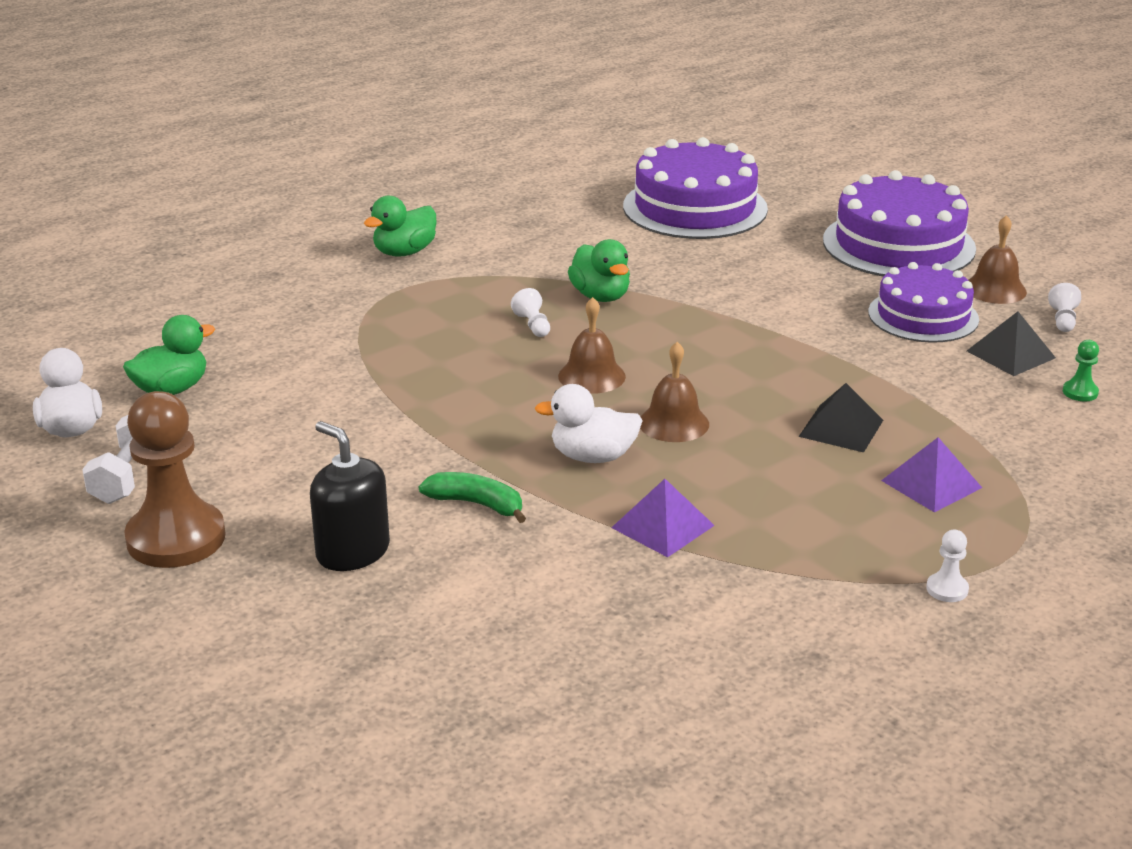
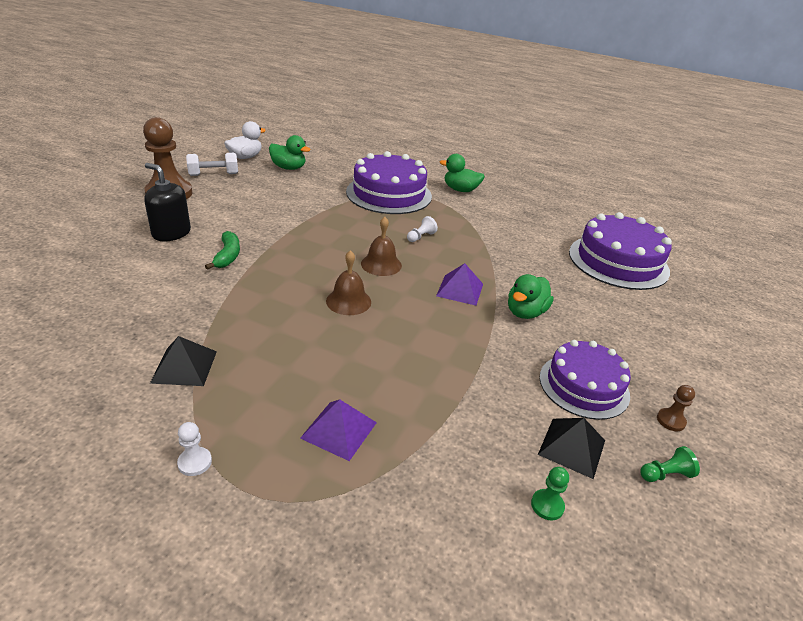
camera: 60 degrees right, 5 degrees up
(353, 551) = (171, 233): black soap dispenser -> black soap dispenser turned 75 degrees counterclockwise
(593, 457) = (294, 281): white duck -> none
(600, 296) = (473, 250): green duck -> green duck (525, 312)
(662, 526) = (230, 318): purple pyramid -> purple pyramid (460, 289)
(841, 428) = (388, 371): black pyramid -> black pyramid (184, 366)
(898, 244) = (679, 355): purple cake -> purple cake (389, 194)
(995, 289) = (670, 420): brown bell -> brown pawn
(1063, 320) = (665, 474): white pawn -> green pawn

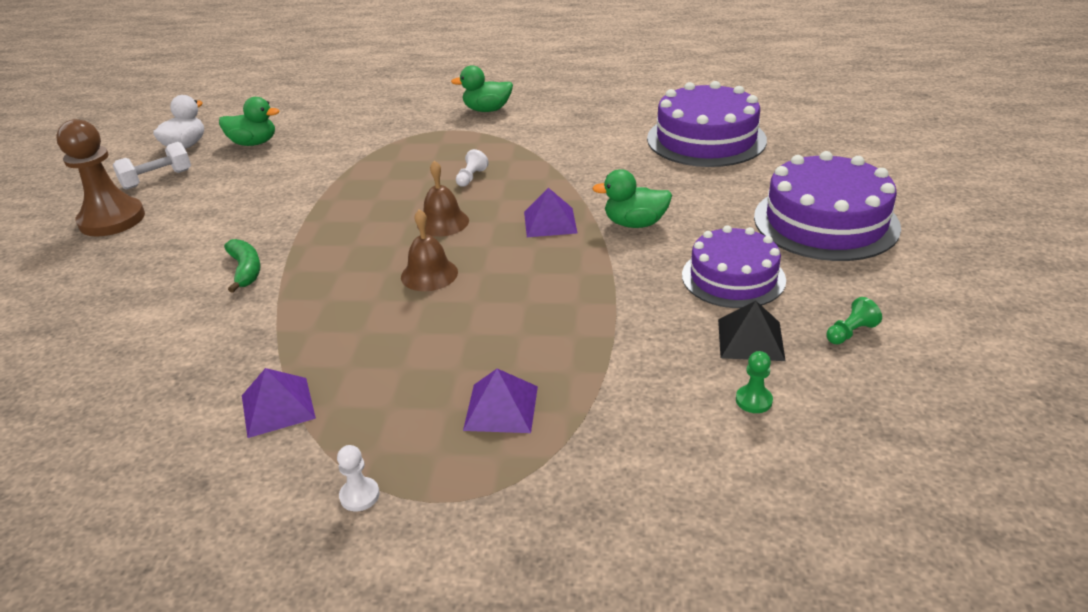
camera: 15 degrees left, 0 degrees up
(171, 233) = (151, 266): black soap dispenser -> none
(184, 366) = (277, 407): black pyramid -> purple pyramid
(389, 194) = (402, 139): purple cake -> purple cake (825, 222)
(525, 312) = (635, 223): green duck -> green duck turned 75 degrees clockwise
(670, 420) = (833, 282): brown pawn -> none

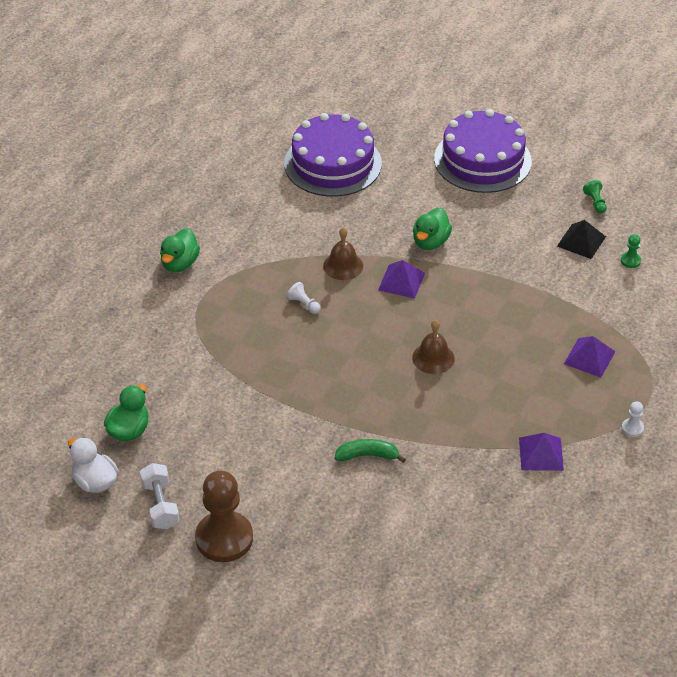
camera: 70 degrees left, 10 degrees up
(443, 222) = (365, 336): brown bell -> brown bell (343, 266)
(733, 277) = (519, 223): purple cake -> none

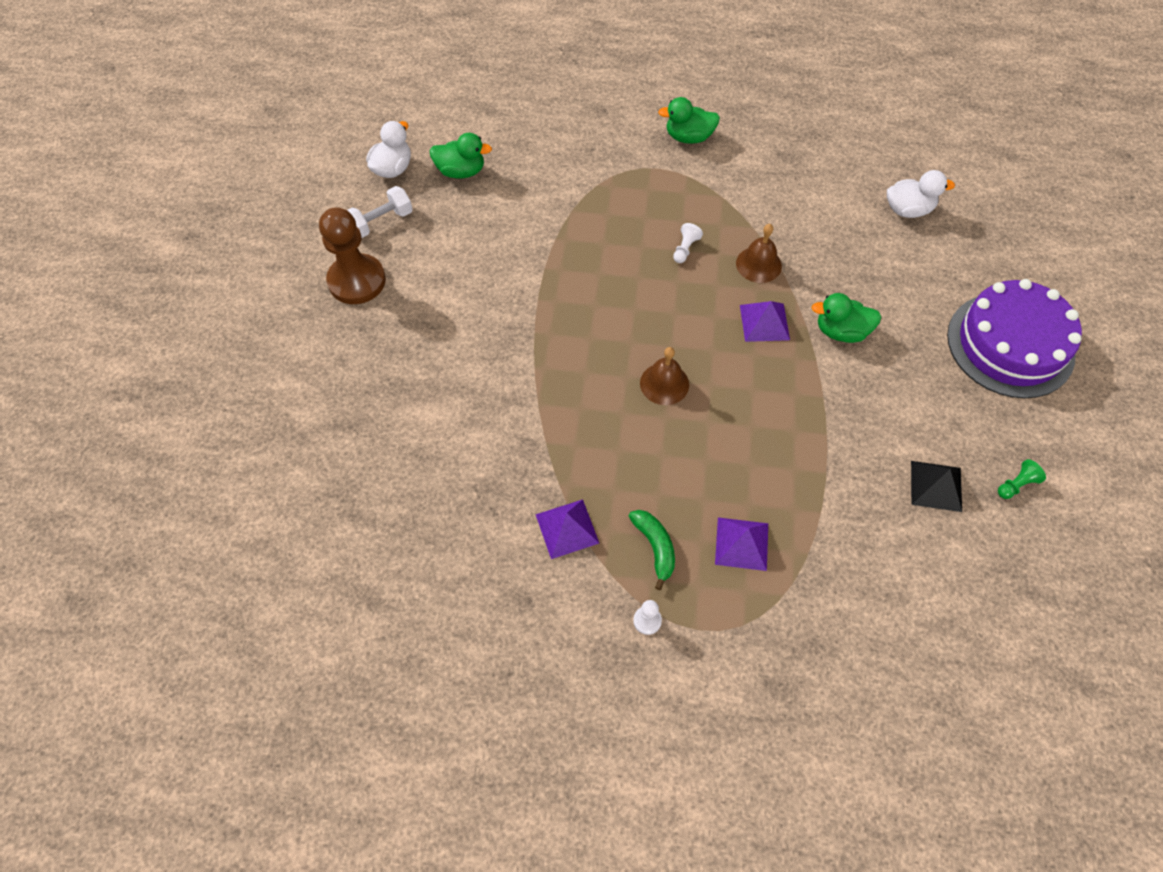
camera: 70 degrees right, 15 degrees up
(333, 163) = (908, 210): purple cake -> white duck
(367, 455) = (501, 364): green banana -> green banana (655, 547)
(630, 261) = (935, 551): green pawn -> none

